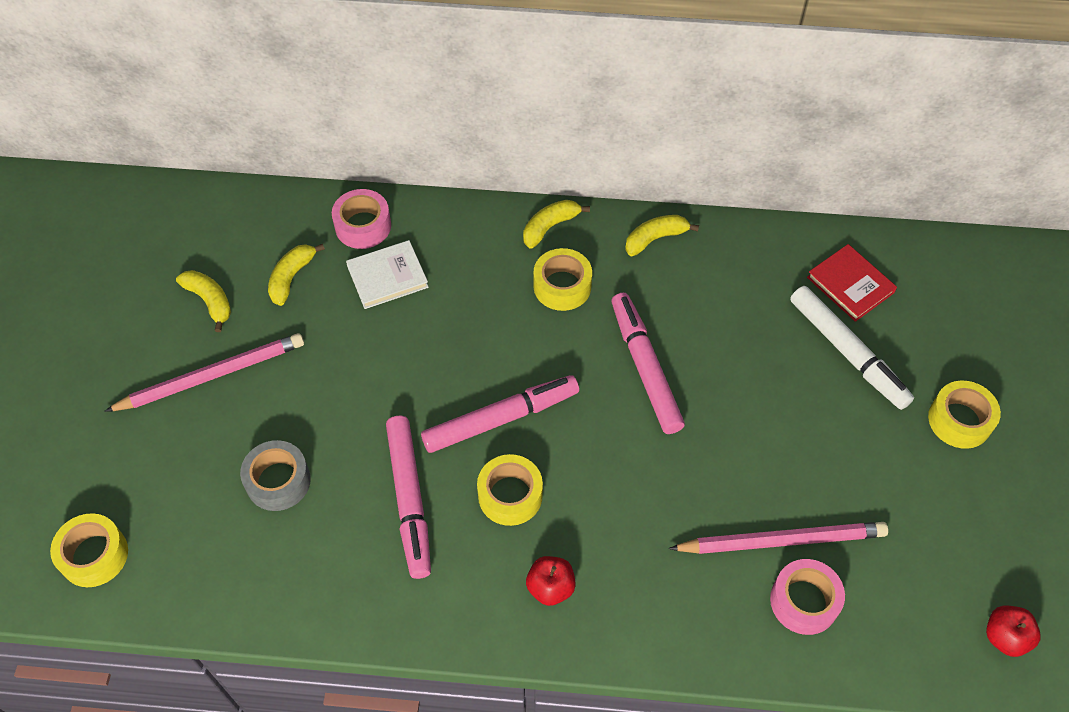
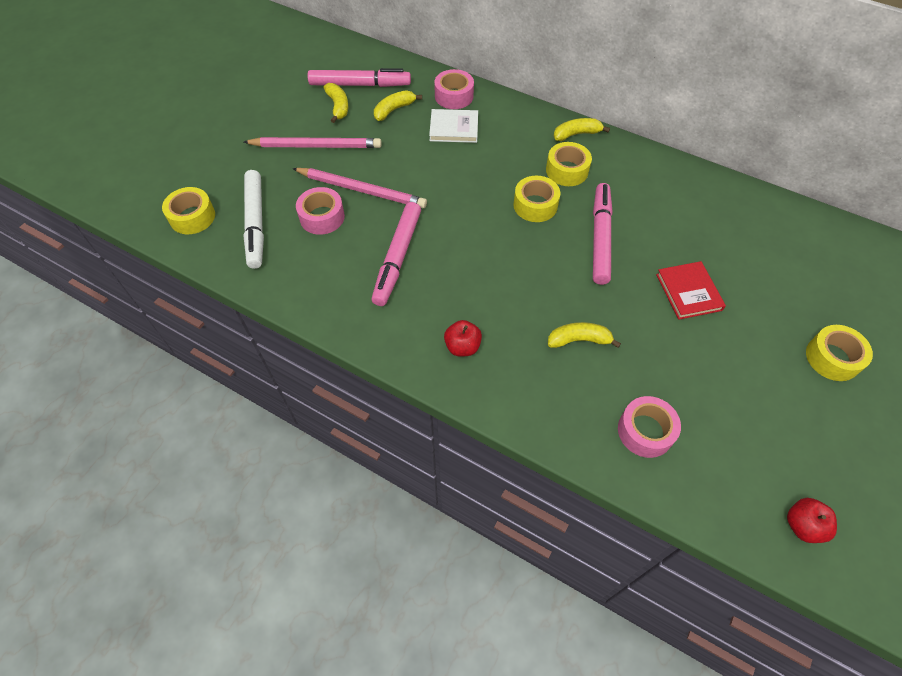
camera: 25 degrees right, 0 degrees up
(278, 481) = (322, 217): grey tape -> pink tape
(501, 419) = (483, 233): pink marker -> pink marker (360, 85)
(510, 495) = (465, 280): yellow tape -> yellow tape (535, 205)
(655, 238) = (647, 164): yellow banana -> yellow banana (579, 340)
(782, 540) = (648, 383): pink pencil -> pink pencil (361, 190)
(847, 353) = (760, 281): white marker -> white marker (255, 223)
(850, 285) = (783, 239): red book -> red book (688, 292)

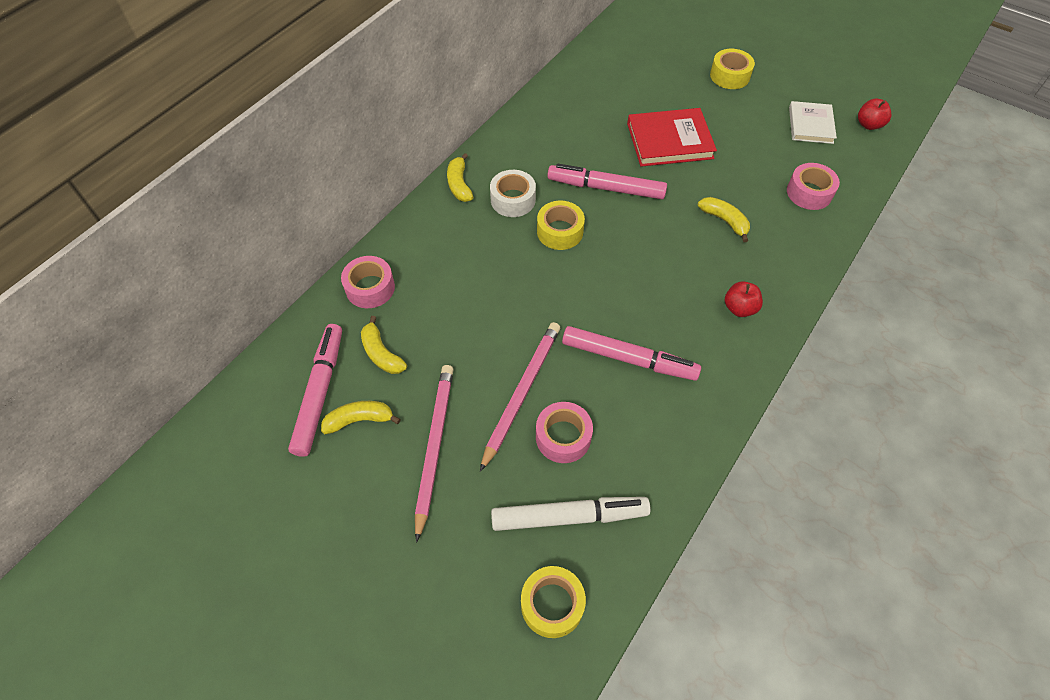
camera: 85 degrees left, 0 degrees up
(454, 128) = (429, 292): white book -> white book (810, 125)
(567, 170) = (513, 200): yellow tape -> white tape
(579, 340) = (725, 221): yellow banana -> yellow banana turned 135 degrees clockwise
(688, 292) = (669, 141): red book -> red book, size x1.50

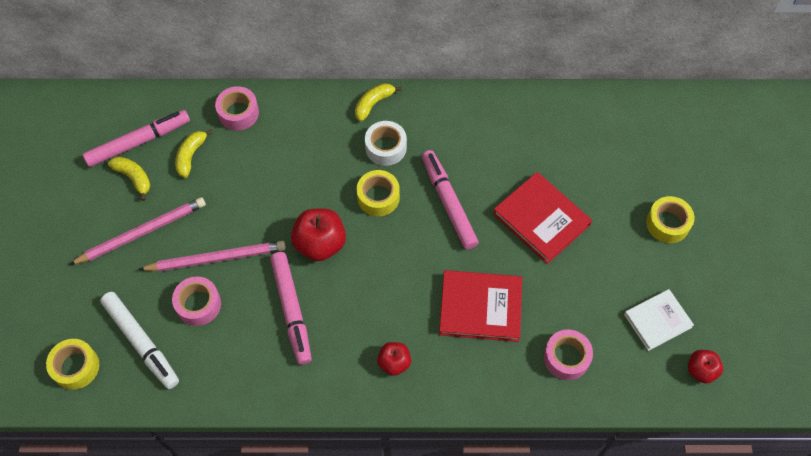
camera: 55 degrees right, 5 degrees up
(574, 299) = (320, 244): none -> red apple
(725, 221) = (480, 307): yellow banana -> red book

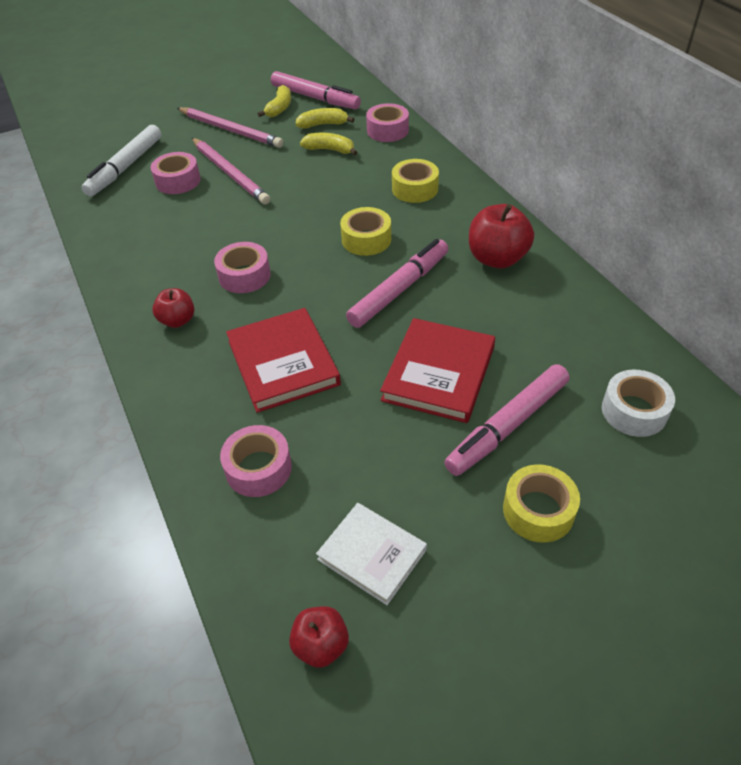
camera: 65 degrees right, 15 degrees down
(76, 367) = (88, 147): yellow tape -> yellow tape (415, 189)
(291, 310) = (202, 232): pink marker -> pink marker (507, 426)
(320, 244) = (285, 223): red apple -> red apple (497, 258)
(369, 298) = (244, 275): none -> pink tape
(373, 103) = (473, 197): yellow banana -> yellow banana (330, 150)
(386, 147) = (429, 223): white tape -> white tape (634, 411)

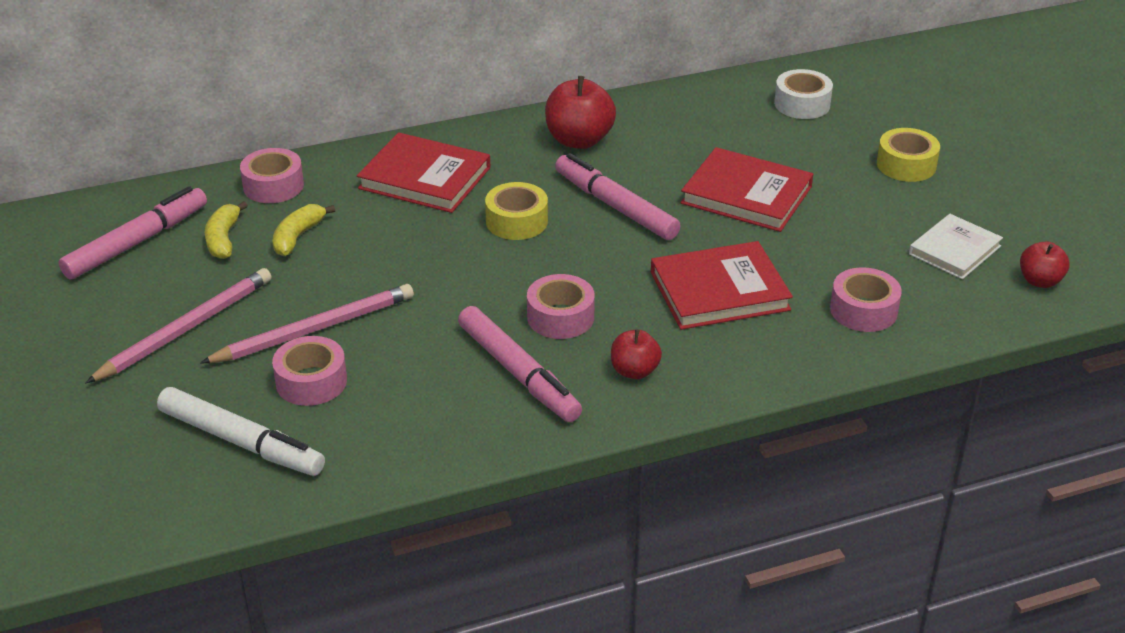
camera: 85 degrees left, 10 degrees down
(279, 108) = (146, 278): yellow banana -> none
(415, 189) = (425, 178): yellow tape -> red book
(507, 426) = (815, 166): pink marker -> pink marker (518, 373)

